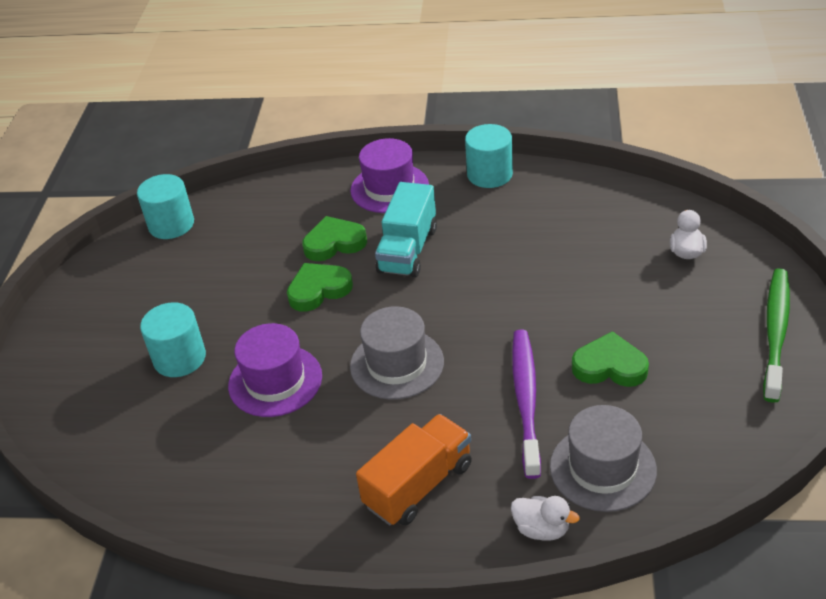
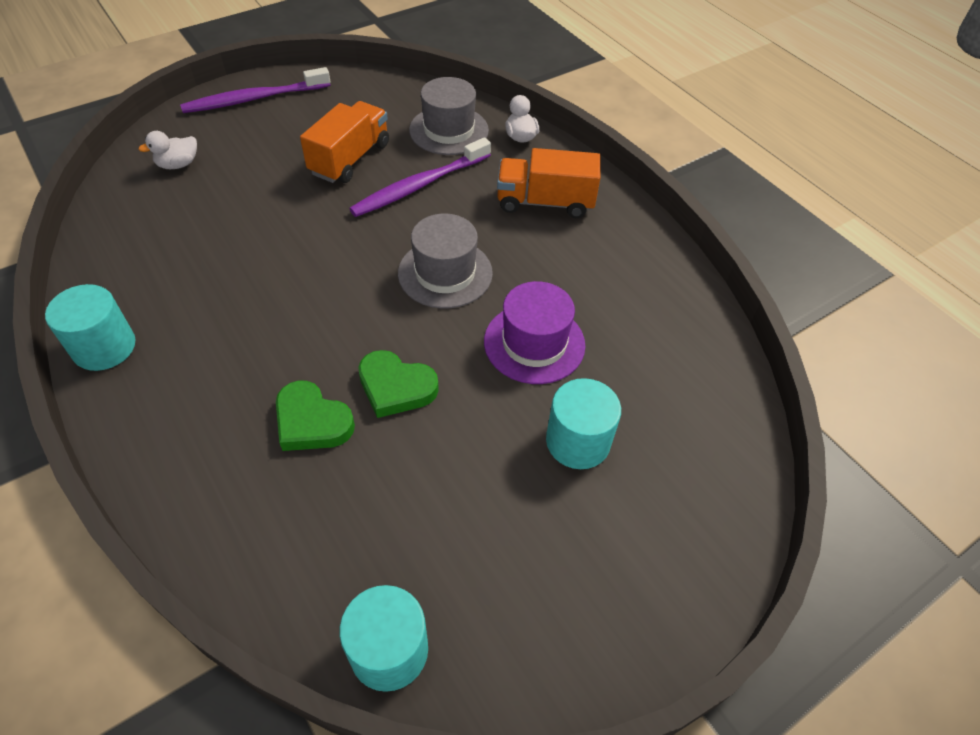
camera: 135 degrees left, 10 degrees up
(389, 188) = (175, 430): purple hat -> none
(408, 250) = (285, 348): turquoise truck -> none
(609, 366) = (350, 159): green heart -> orange truck
(776, 332) = (254, 99): green toothbrush -> purple toothbrush

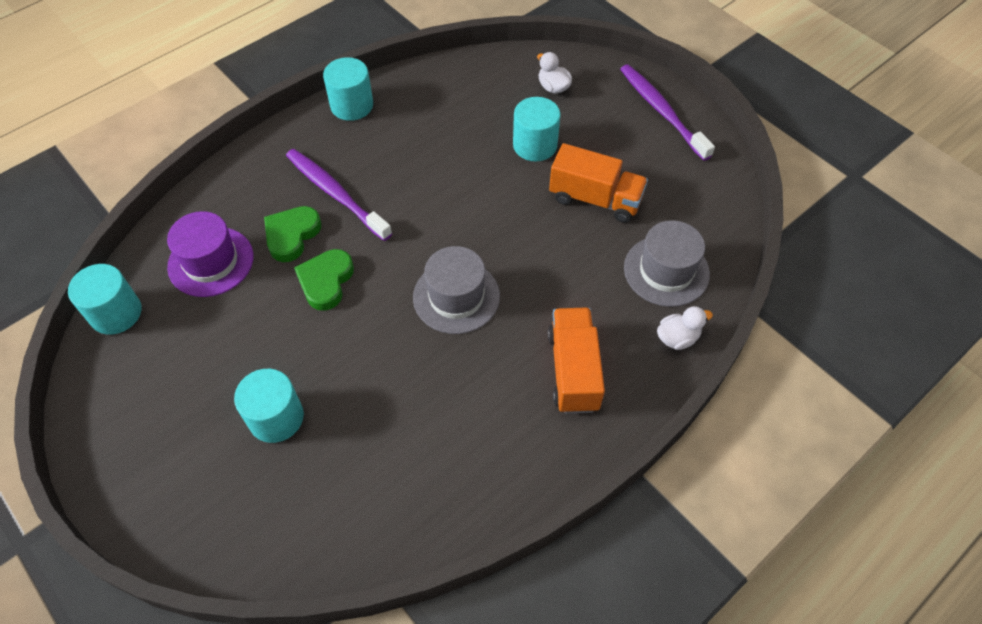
camera: 85 degrees right, 5 degrees up
(258, 190) = (535, 145): none -> turquoise cylinder
(419, 186) = (571, 259): purple toothbrush -> purple toothbrush (335, 193)
(534, 343) = (380, 376): purple hat -> purple hat (211, 261)

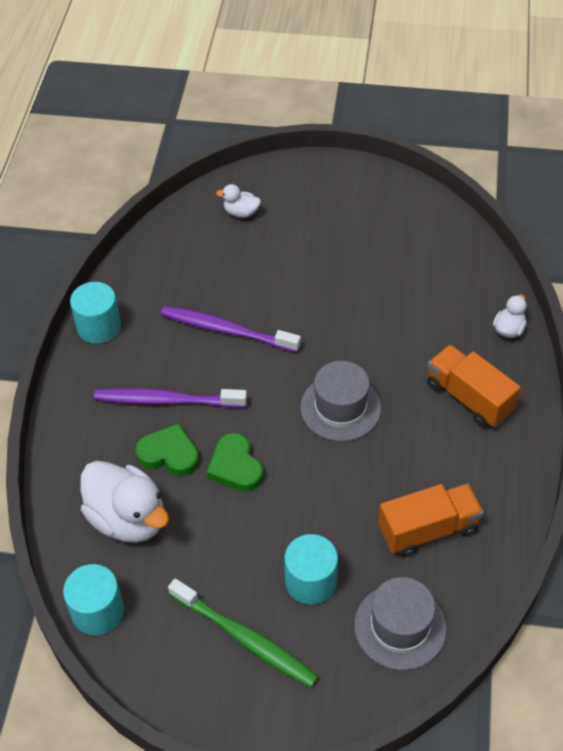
camera: 40 degrees left, 5 degrees down
(181, 421) = (245, 639): none -> green toothbrush
(211, 261) = (128, 519): purple hat -> white duck
(292, 235) = (169, 454): green heart -> green heart turned 120 degrees clockwise
(535, 145) = (275, 264): turquoise cylinder -> none
(595, 199) = (359, 274): orange truck -> orange truck (428, 529)
(661, 111) = (337, 181): purple toothbrush -> purple toothbrush (226, 330)
(666, 271) = (456, 291): grey hat -> grey hat (400, 627)

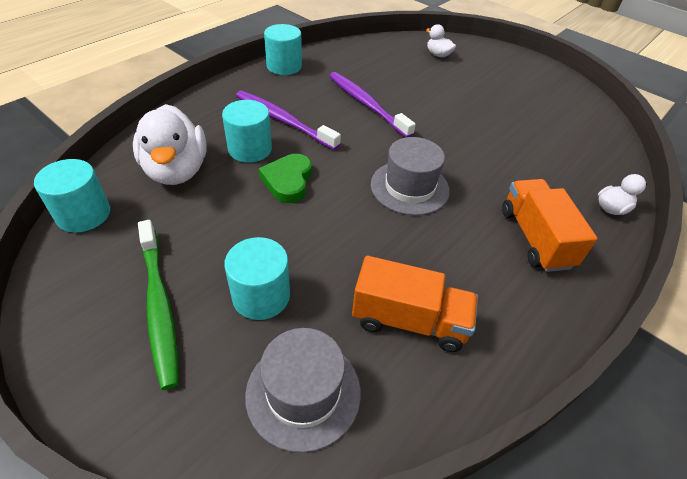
camera: 30 degrees right, 5 degrees down
(169, 454) = (250, 149): green heart -> turquoise cylinder

